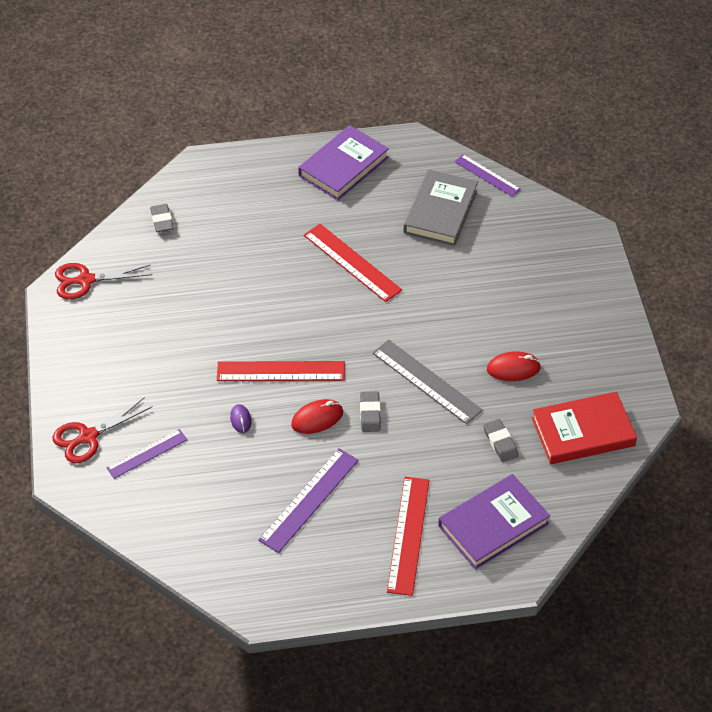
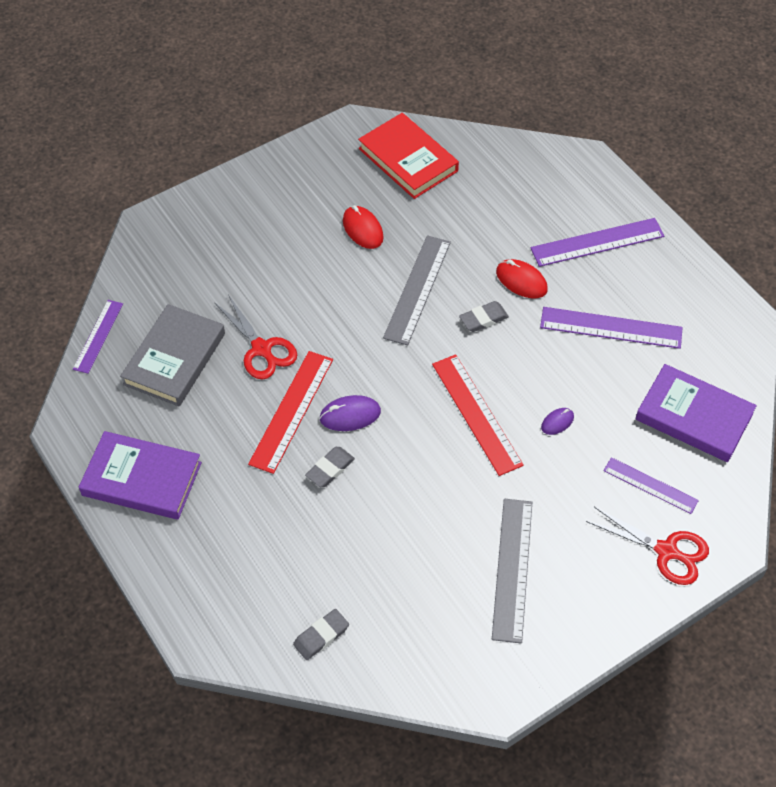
camera: 115 degrees left, 5 degrees up
(86, 280) = (459, 672): red scissors -> red scissors (261, 349)
(138, 339) = (512, 569): none -> grey ruler
(317, 418) = (515, 359): red mouse -> red mouse (521, 281)
(327, 294) = (350, 415): none -> purple mouse
(408, 535) = (597, 242): red ruler -> purple ruler
(440, 211) = (174, 359): grey book -> grey book turned 60 degrees counterclockwise
(493, 524) = (546, 189): purple book -> purple book (693, 417)
(500, 442) = (455, 212): grey eraser -> grey eraser (330, 469)

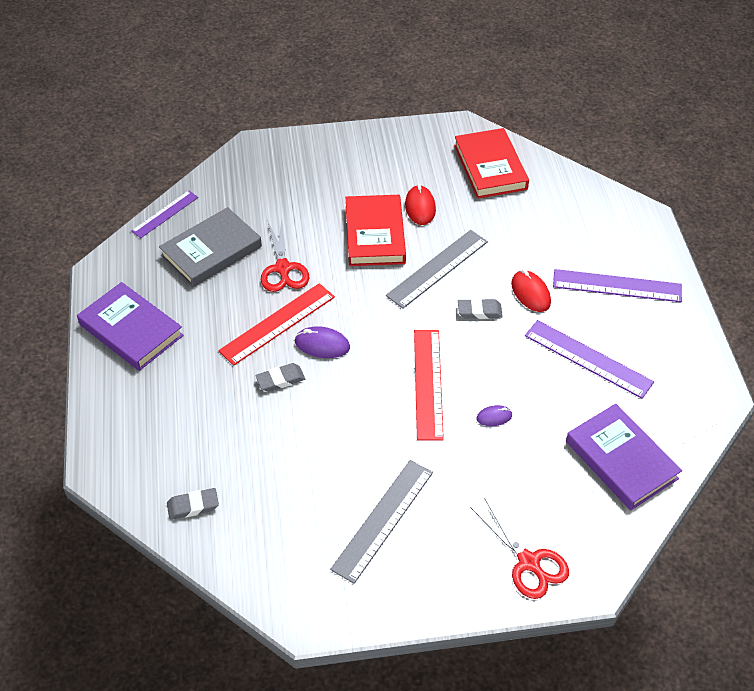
camera: 25 degrees right, 5 degrees down
(334, 276) = (375, 234): none -> red book
(650, 485) = (547, 501): purple ruler -> none

